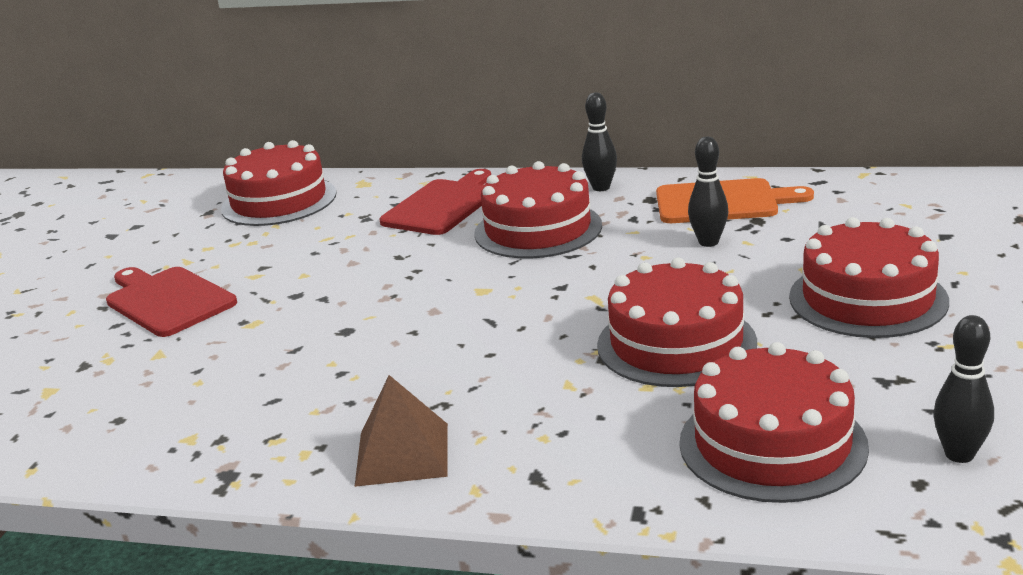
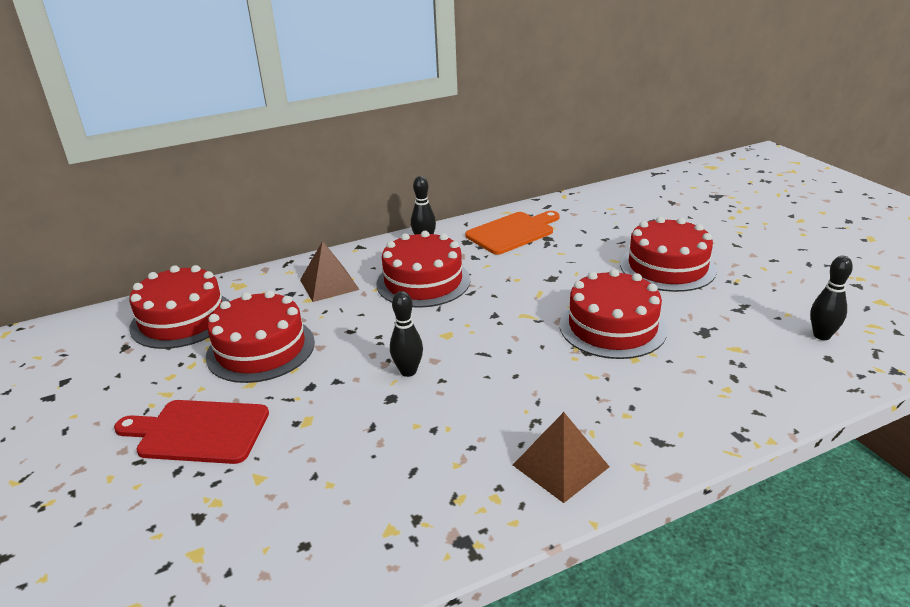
camera: 40 degrees left, 5 degrees up
(442, 205) = (329, 284): red cutting board -> brown pyramid
(708, 242) = (540, 259): black bowling pin -> black bowling pin (408, 371)
(772, 444) = (741, 366): red cake -> red cake (261, 349)

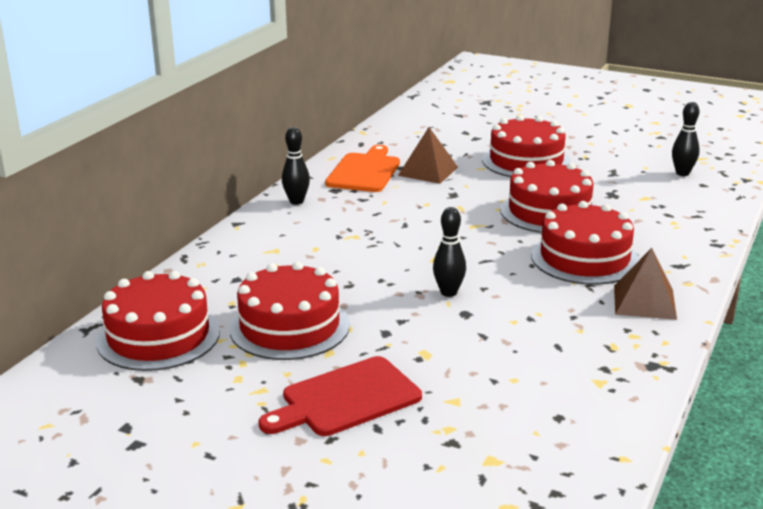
camera: 40 degrees left, 5 degrees down
(329, 284) = (263, 260): brown pyramid -> brown pyramid (428, 171)
(423, 282) = (349, 230): red cake -> red cake (584, 258)

